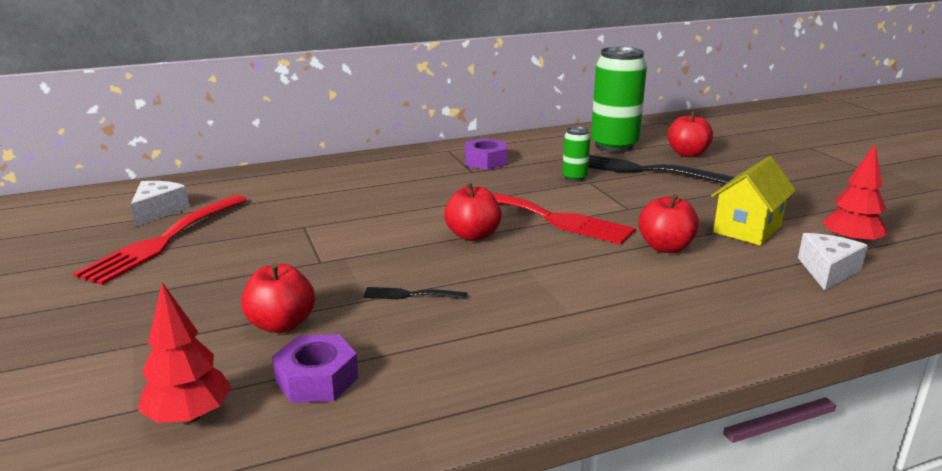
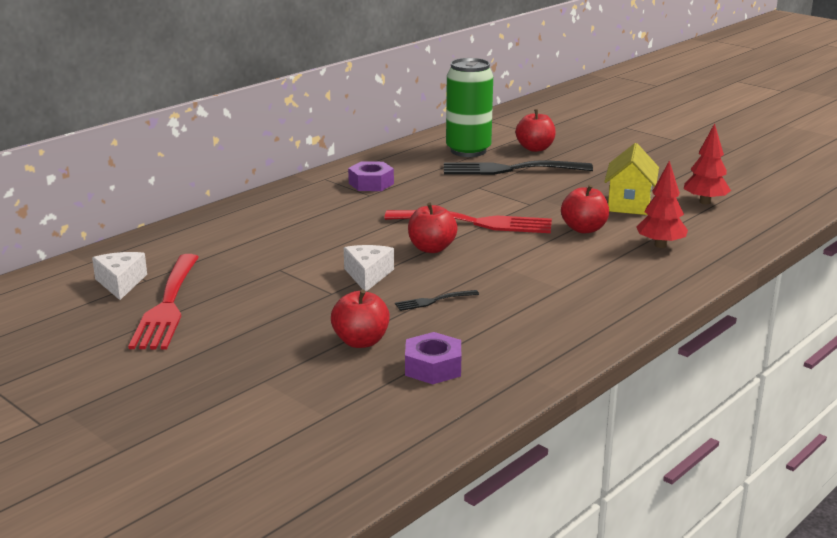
camera: 25 degrees left, 0 degrees up
(189, 417) = (373, 409): red tree -> red tree (660, 245)
(574, 177) = (463, 185): green can -> none
(827, 271) = (703, 224): white cheese -> white cheese (368, 275)

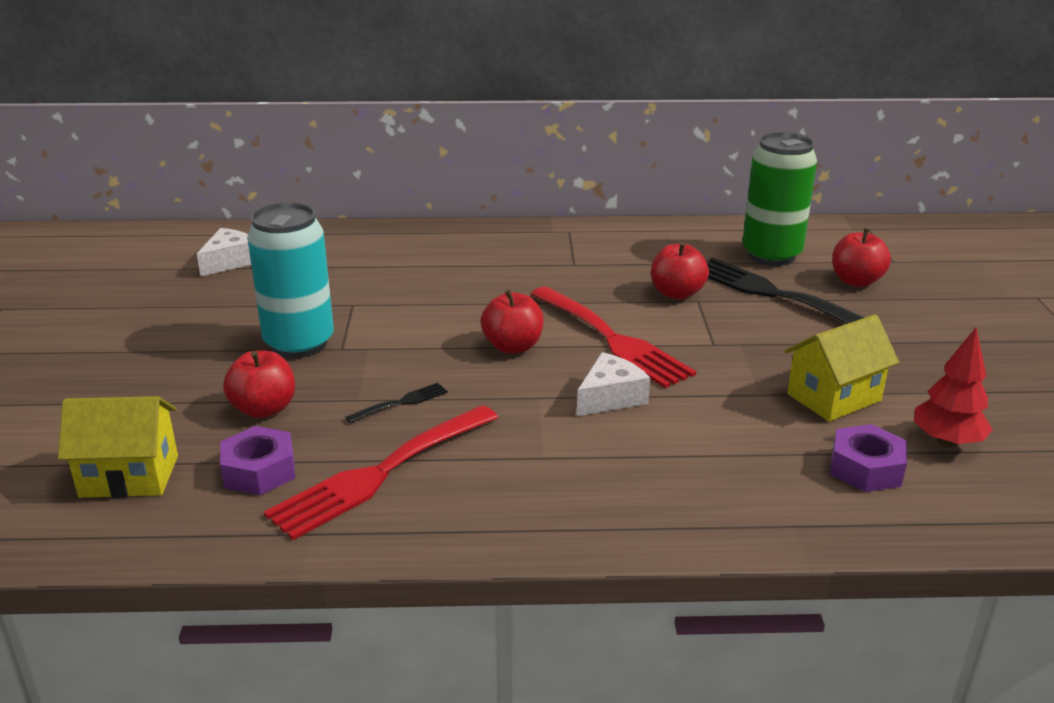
camera: 45 degrees right, 5 degrees up
(167, 305) = (216, 297): red fork -> red fork (381, 473)
(297, 303) = (299, 344): none -> turquoise can
(362, 410) = (129, 476): none -> yellow house
(368, 275) = (404, 346): white cheese -> white cheese (610, 397)
(371, 183) = (599, 253): purple nut -> purple nut (866, 468)
(433, 301) = (401, 403): black fork -> black fork turned 120 degrees clockwise
(584, 229) = (712, 402): red apple -> red apple (677, 293)
(660, 245) = (764, 468): red tree -> none

